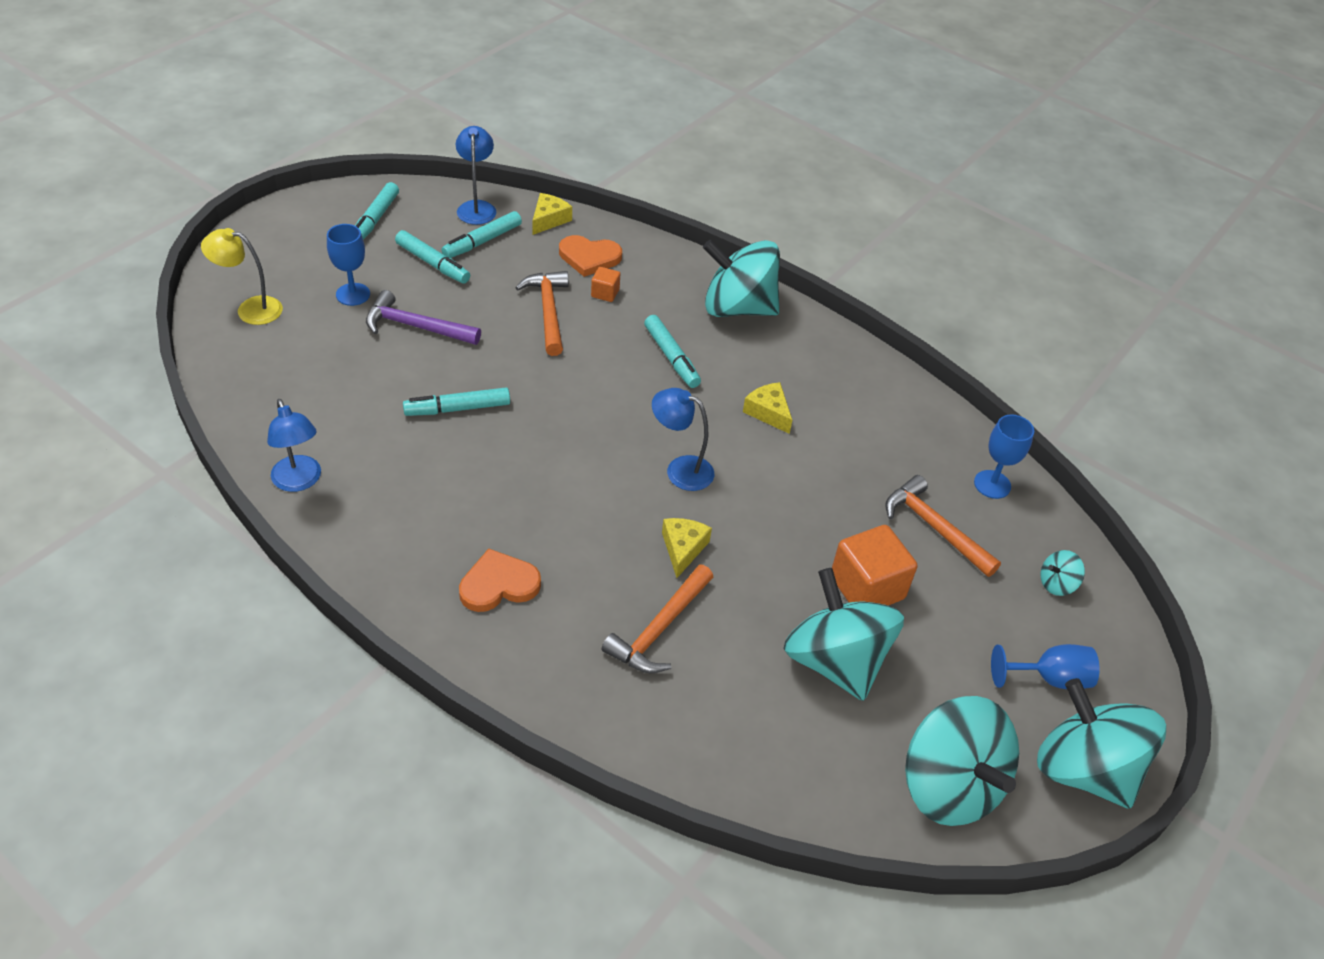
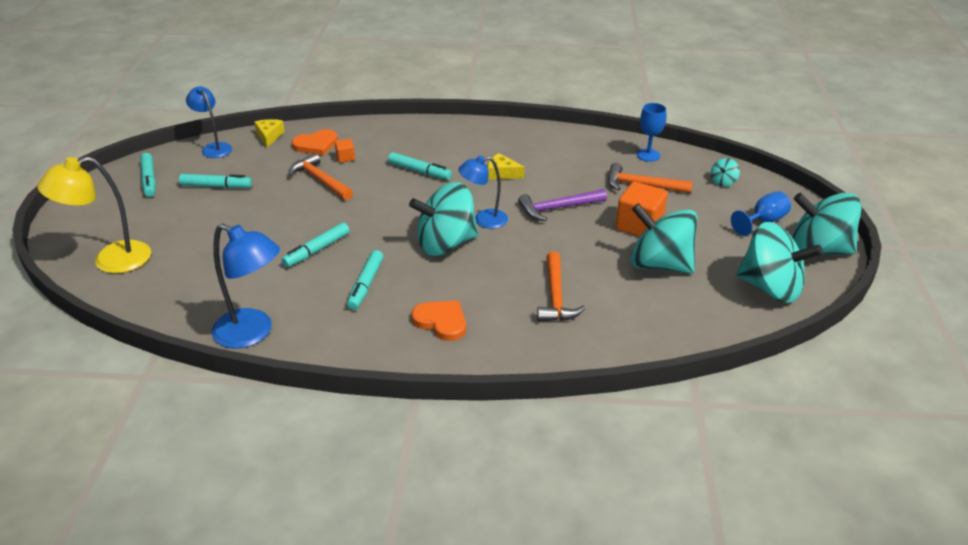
camera: 30 degrees left, 10 degrees down
(250, 309) = (110, 260): yellow lamp -> yellow lamp, size x1.53
(299, 481) = (252, 333): blue lamp -> blue lamp, size x1.53
(353, 294) = (178, 223): blue goblet -> none
(416, 327) = (242, 222): purple hammer -> purple hammer (558, 208)
(482, 241) = (237, 163): turquoise marker -> turquoise marker (366, 285)
(498, 584) = (441, 322): orange heart -> orange heart turned 90 degrees clockwise
(683, 549) = (526, 254): yellow cheese -> none
(738, 308) = (431, 134): turquoise spinning top -> turquoise spinning top (446, 244)

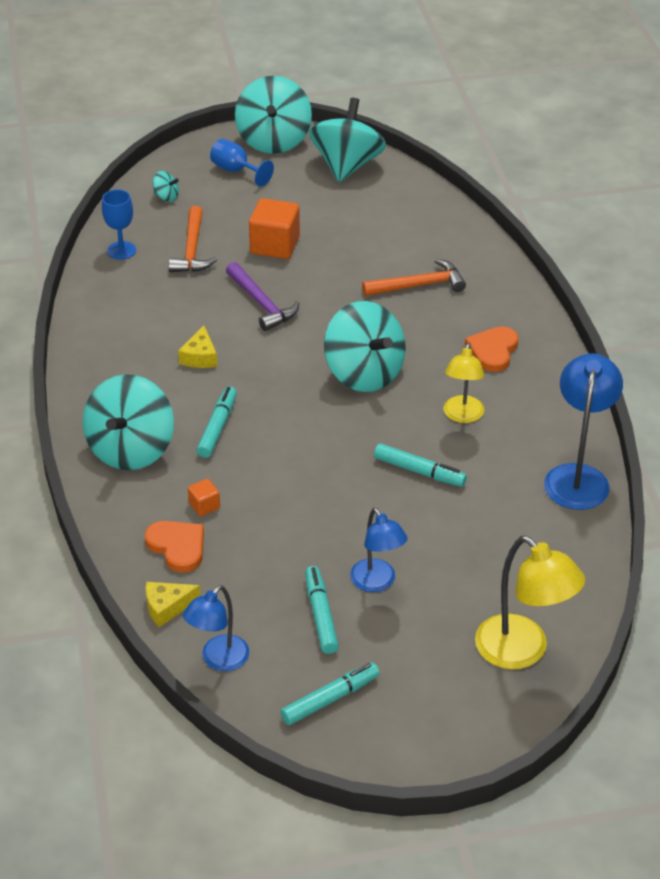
camera: 105 degrees left, 5 degrees up
(320, 180) = (269, 514): orange hammer -> none
(366, 285) = (462, 416): turquoise marker -> yellow lamp
(484, 220) = (306, 354): blue lamp -> blue lamp (377, 582)
(660, 265) = (338, 228): turquoise spinning top -> turquoise spinning top (131, 449)

